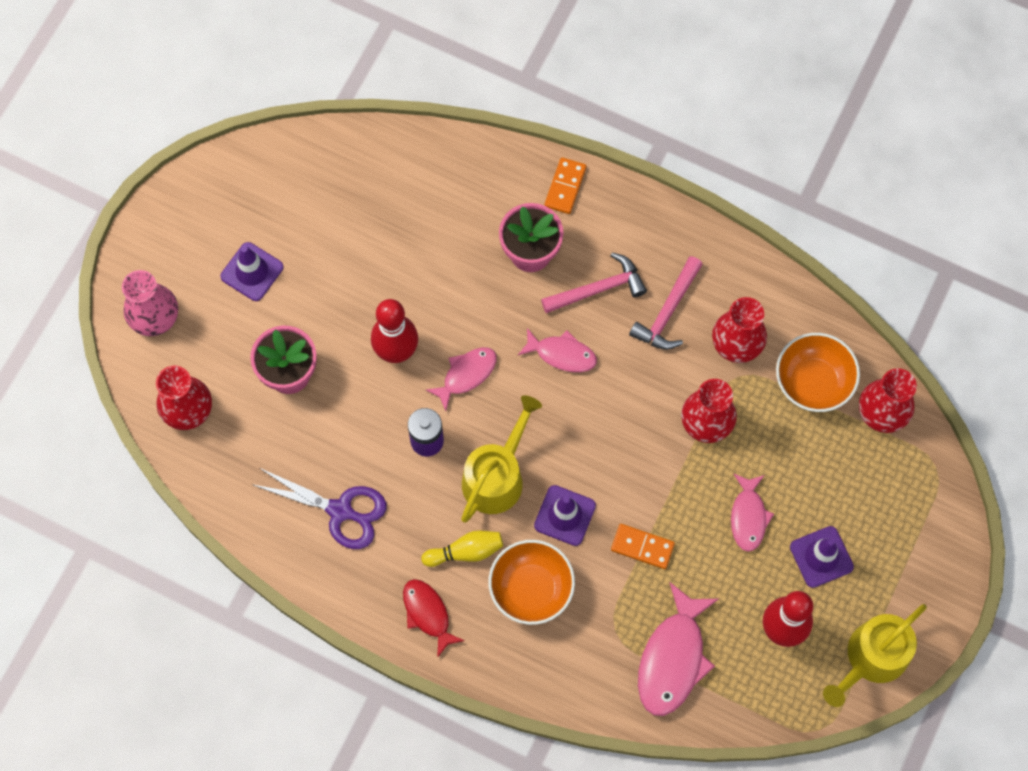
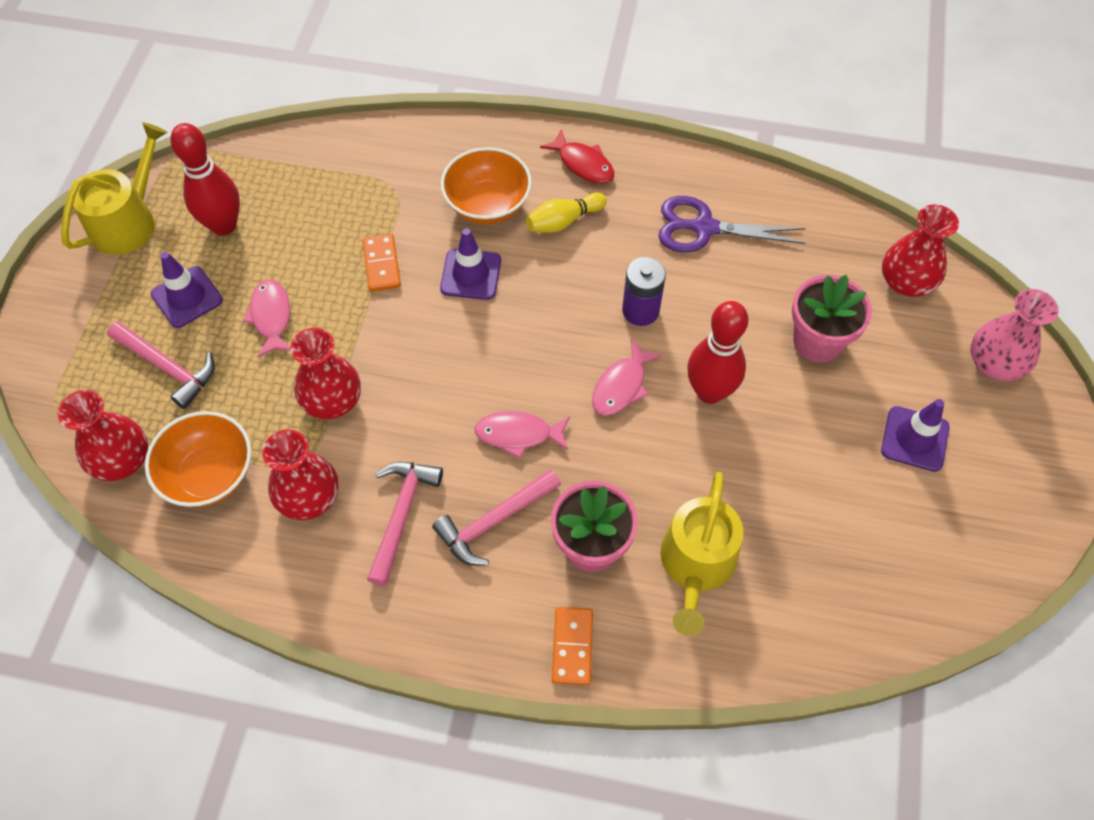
camera: 165 degrees right, 10 degrees down
(496, 476) = (554, 294): yellow watering can -> yellow watering can (696, 564)
(642, 547) = (381, 264): orange domino -> orange domino turned 75 degrees clockwise
(673, 658) = (332, 179): pink fish -> none
(841, 488) = (168, 367): none -> pink hammer

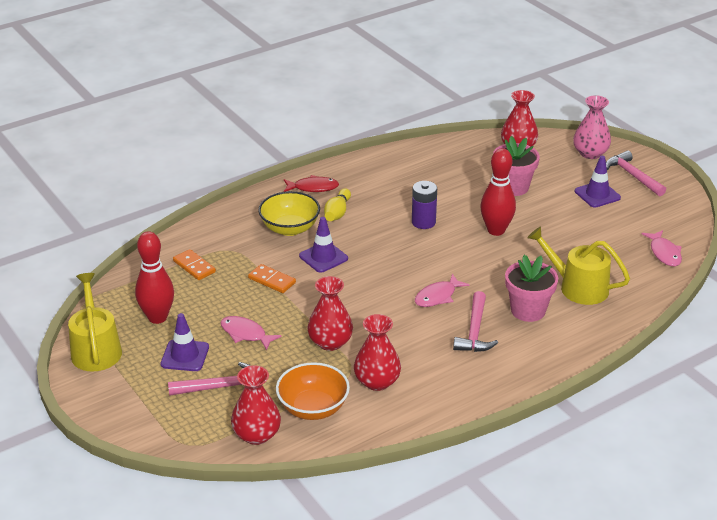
camera: 45 degrees left, 25 degrees down
(401, 514) = (430, 357): pink hammer -> pink hammer (632, 176)
(487, 205) = (290, 228): orange bowl -> yellow bowl
(572, 646) = (572, 346): orange domino -> orange domino (194, 266)
(621, 386) = (456, 252): pink fish -> pink fish (664, 253)
(696, 564) = (578, 287): yellow watering can -> yellow watering can turned 150 degrees clockwise
(704, 228) = (406, 178): purple scissors -> none

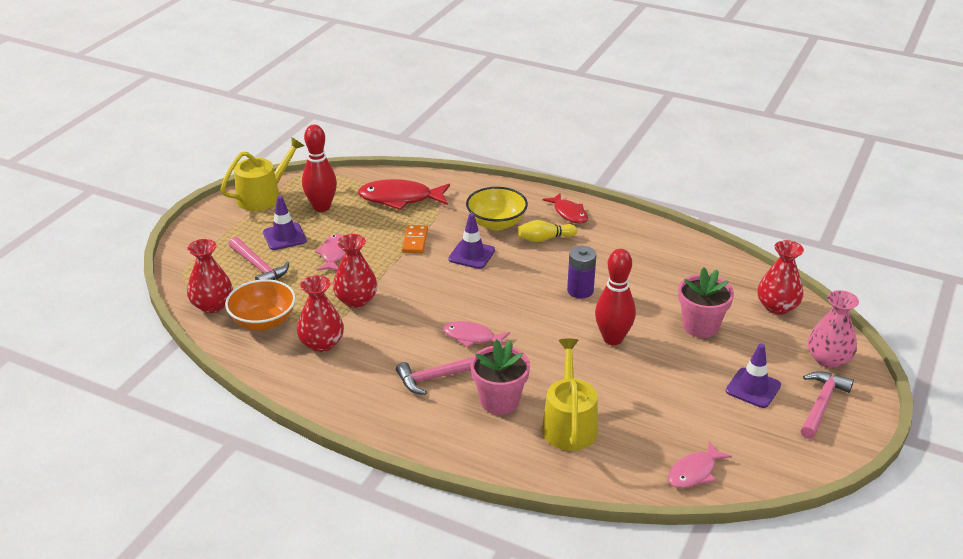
camera: 60 degrees right, 0 degrees up
(194, 266) = (400, 198): orange domino -> red fish

